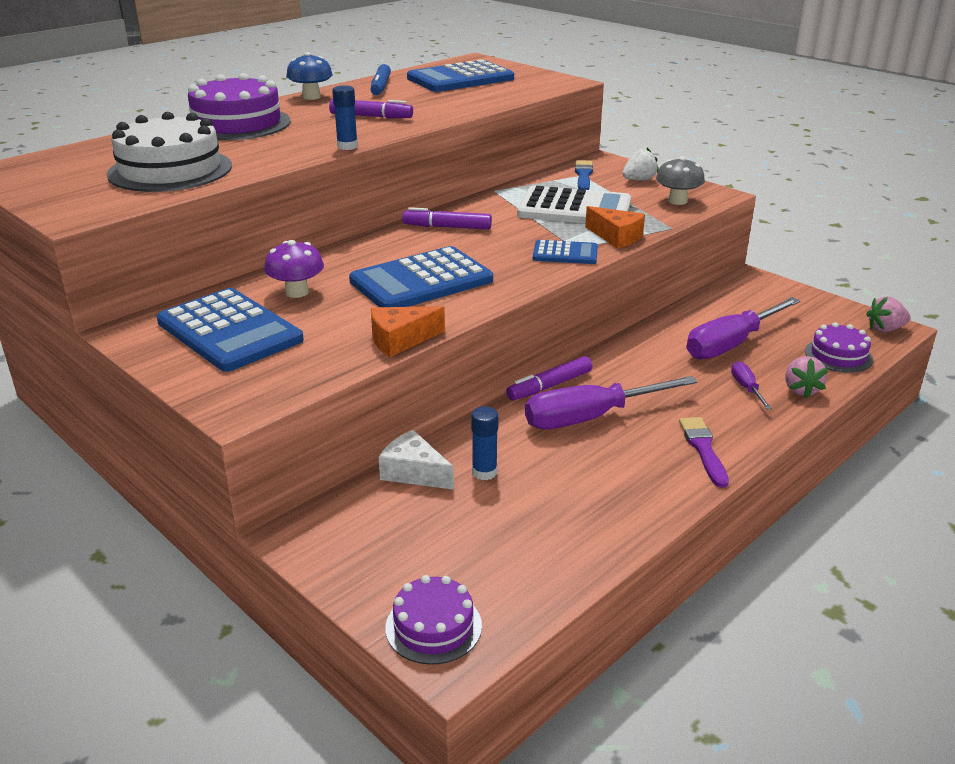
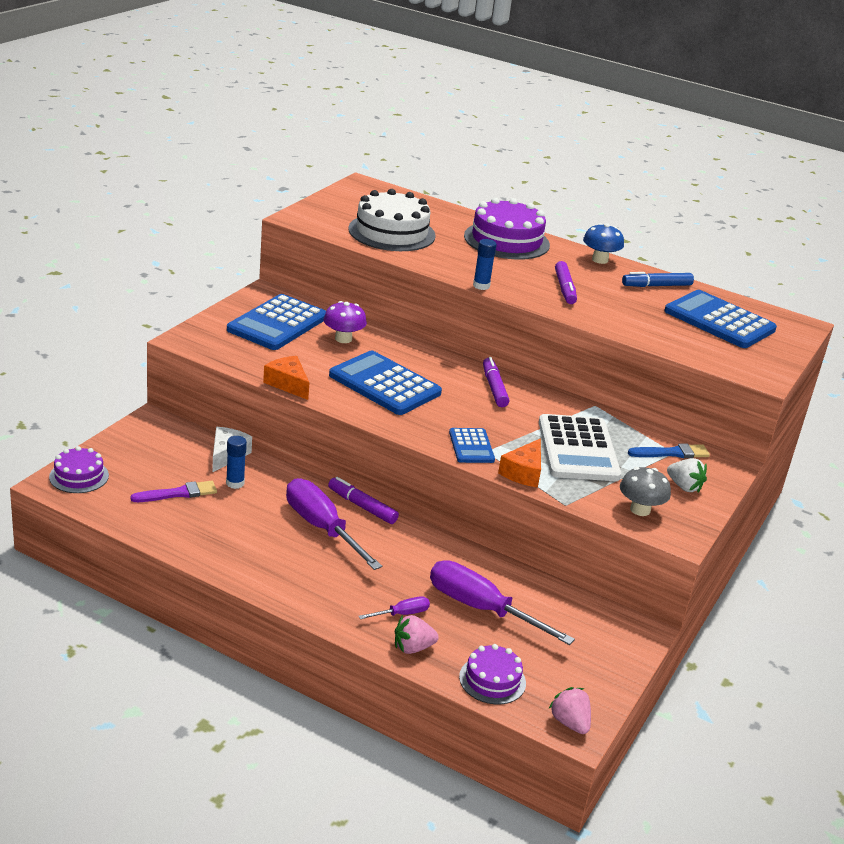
camera: 70 degrees right, 0 degrees up
(703, 449) = (296, 585): purple brush -> purple brush (178, 493)

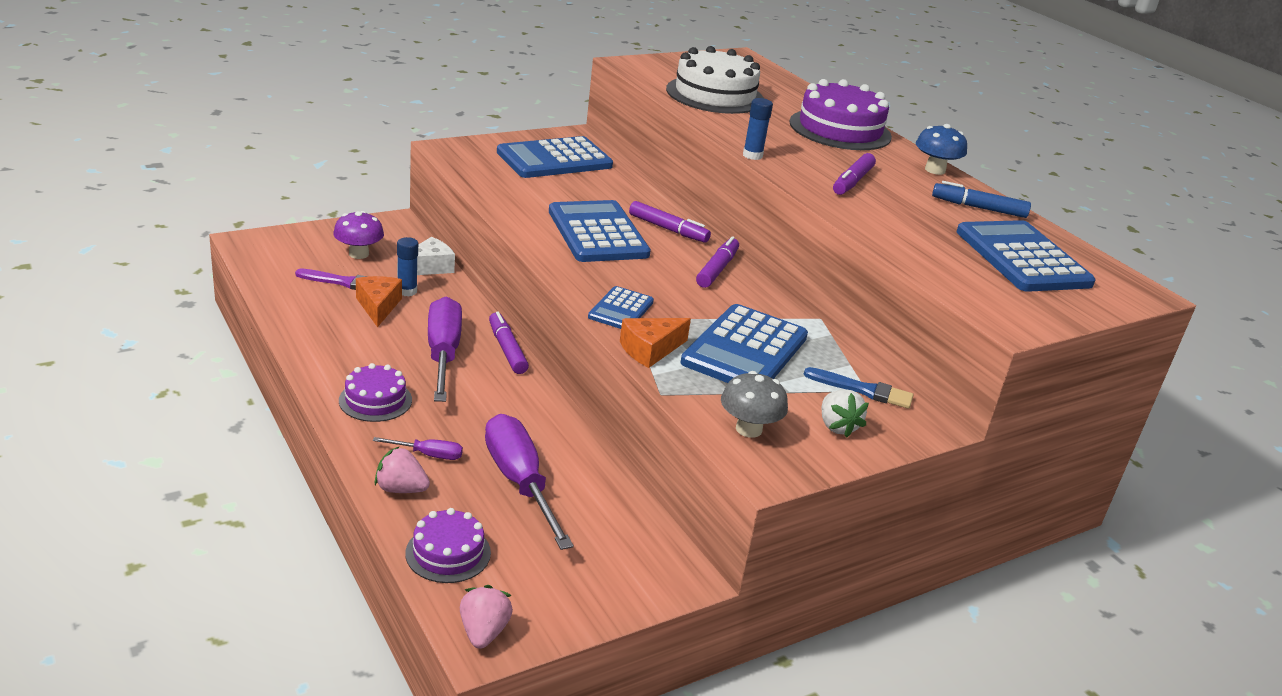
camera: 30 degrees right, 0 degrees up
(79, 476) = (276, 243): purple cake -> purple cake (375, 400)
(288, 384) = (497, 205): orange cheese -> orange cheese (378, 306)
(343, 339) = (605, 187): purple mushroom -> purple mushroom (359, 254)
(427, 363) = (668, 229): none -> purple marker
(578, 449) = (745, 350): white calculator -> blue calculator

